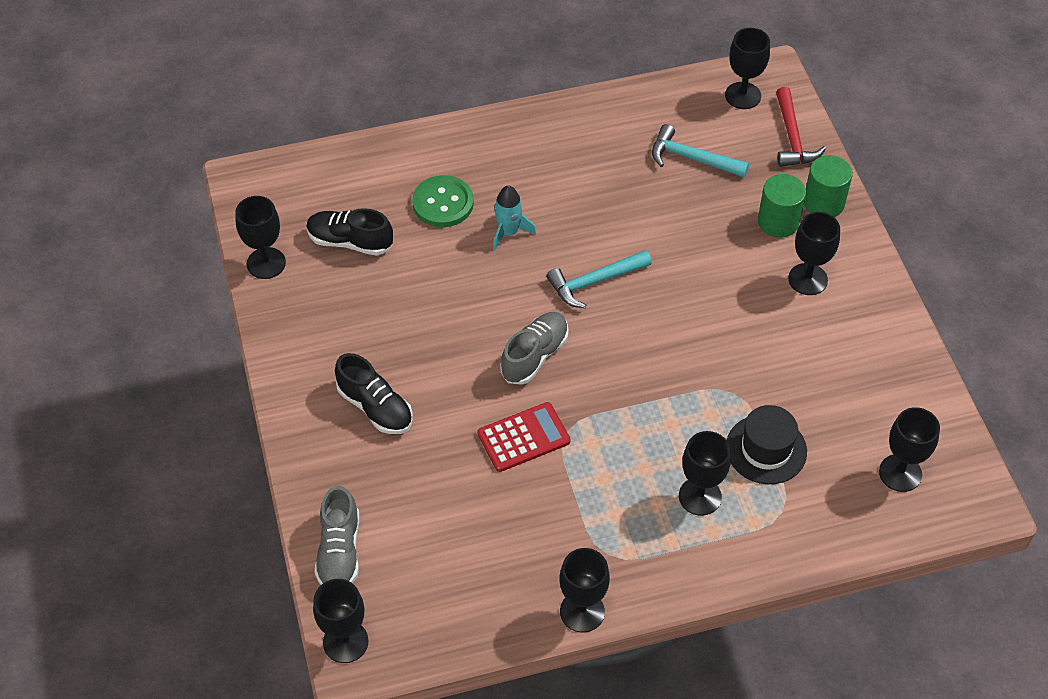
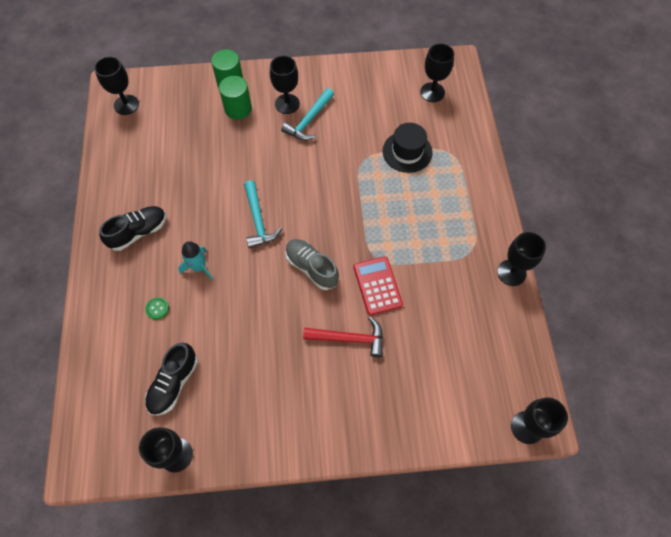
camera: 80 degrees left, 10 degrees up
(339, 551) = (454, 423): grey shoe -> none
(375, 407) = (335, 382): black shoe -> black shoe (138, 232)
(443, 203) = (157, 308): green button -> green button, size x0.48
(692, 158) = (170, 144): turquoise hammer -> turquoise hammer (309, 120)
(700, 496) = (436, 192): black goblet -> none
(792, 137) = (172, 86): red hammer -> red hammer (349, 338)

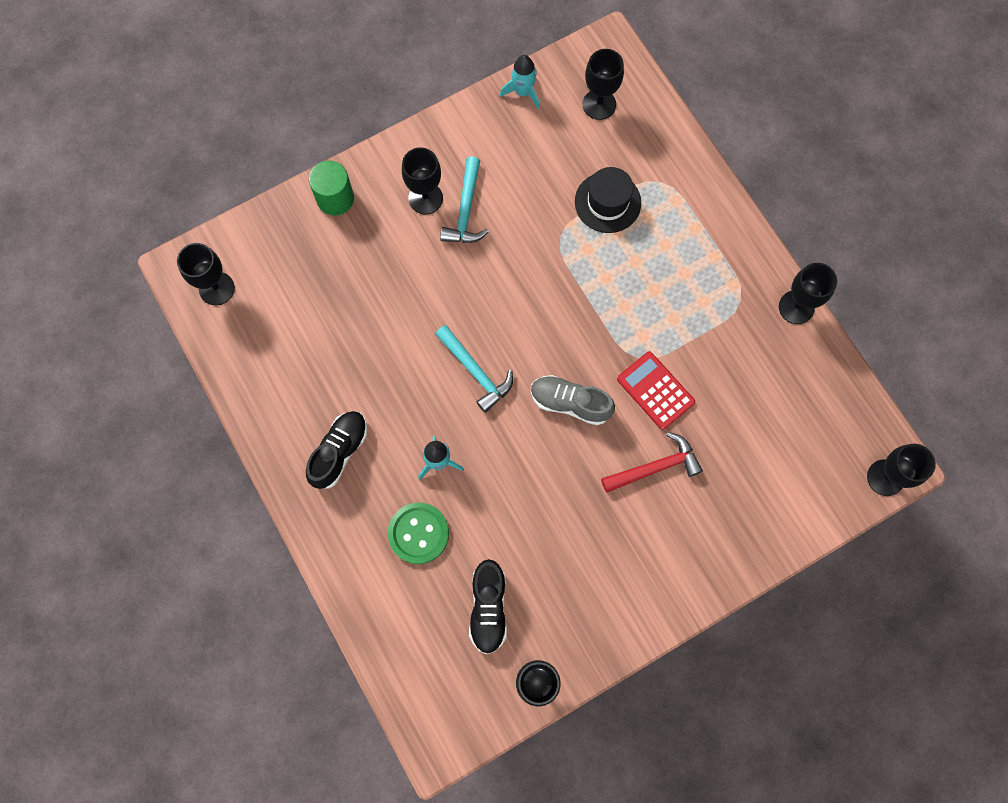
camera: 25 degrees left, 10 degrees up
(157, 308) = (418, 533): green button -> green button, size x2.09
(238, 109) = (366, 232): green cylinder -> none
(385, 67) = (523, 92): none -> turquoise rocket

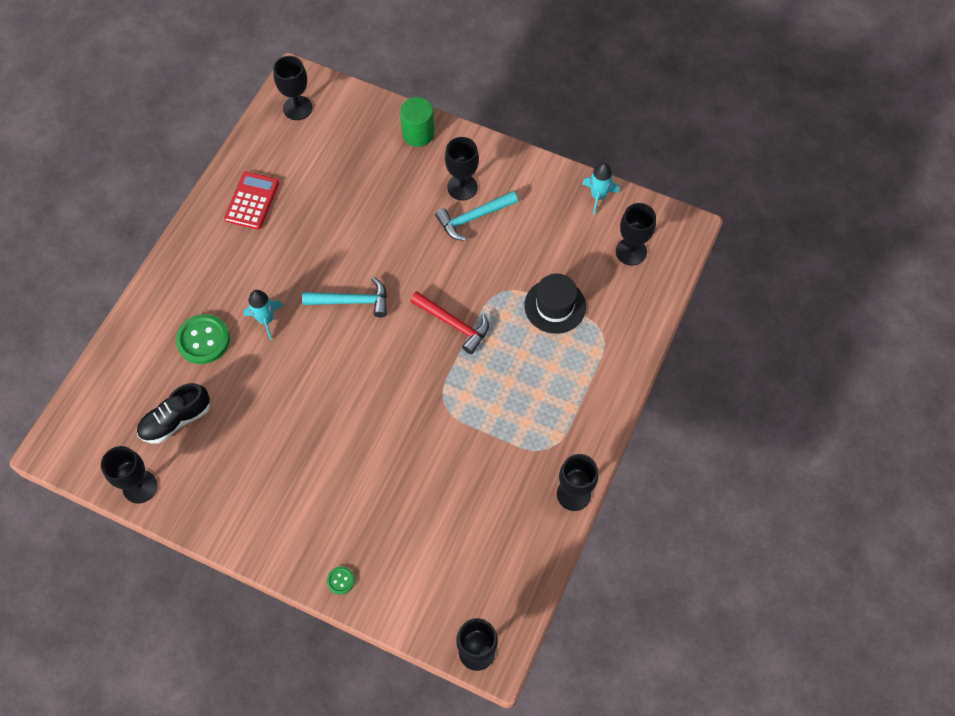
camera: 55 degrees right, 10 degrees down
(339, 452) = (230, 253): black shoe -> none
(476, 372) = (352, 301): turquoise hammer -> turquoise hammer turned 105 degrees counterclockwise
(570, 403) = (373, 378): grey shoe -> none
(655, 390) = (426, 432): red calculator -> red calculator (252, 201)
(655, 467) = (363, 469): red hammer -> red hammer (453, 324)
(749, 552) = (340, 580): none -> green button

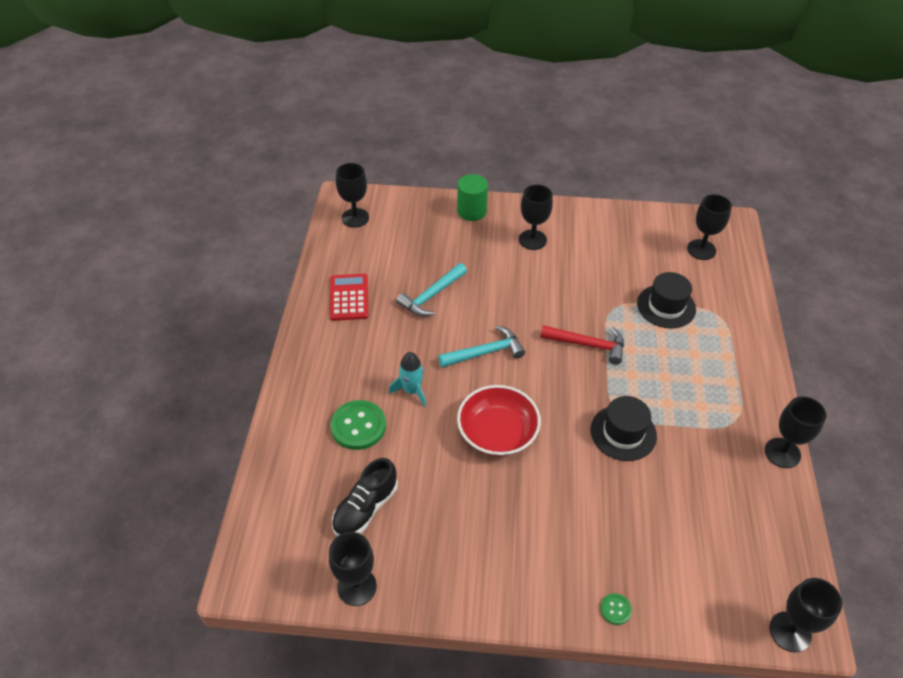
camera: 20 degrees left, 15 degrees down
(322, 387) = (497, 432): none -> red bowl
(436, 425) = (623, 433): none -> black hat
(473, 218) = (555, 259): turquoise hammer -> turquoise hammer (431, 296)
(598, 196) = (648, 218): turquoise rocket -> none

